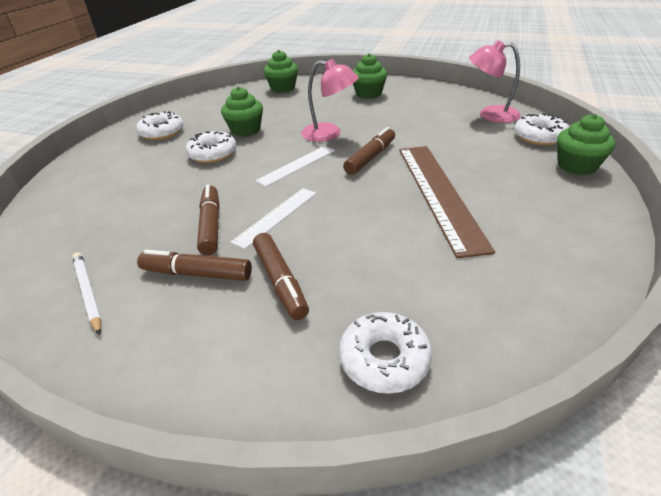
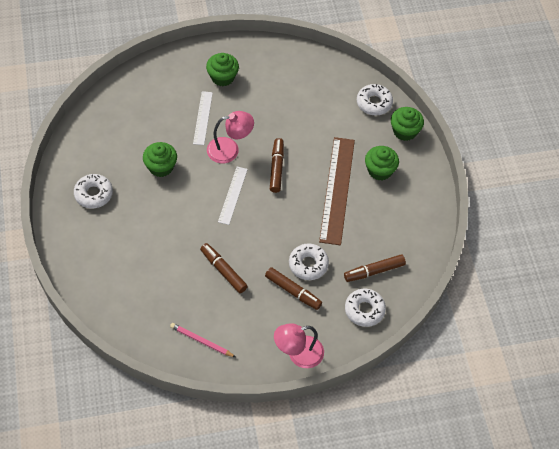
camera: 35 degrees left, 20 degrees up
(88, 292) = (201, 341): white pencil -> pink pencil
(197, 273) = (246, 305): brown marker -> brown marker (374, 271)
(213, 154) = (161, 205): white donut -> white donut (308, 264)
(276, 216) = (256, 248): white ruler -> white ruler (203, 118)
(283, 88) = (139, 91): green cupcake -> green cupcake (380, 170)
(439, 193) = (337, 190): brown ruler -> brown ruler turned 45 degrees clockwise
(490, 114) = (332, 82): pink lamp -> pink lamp (298, 354)

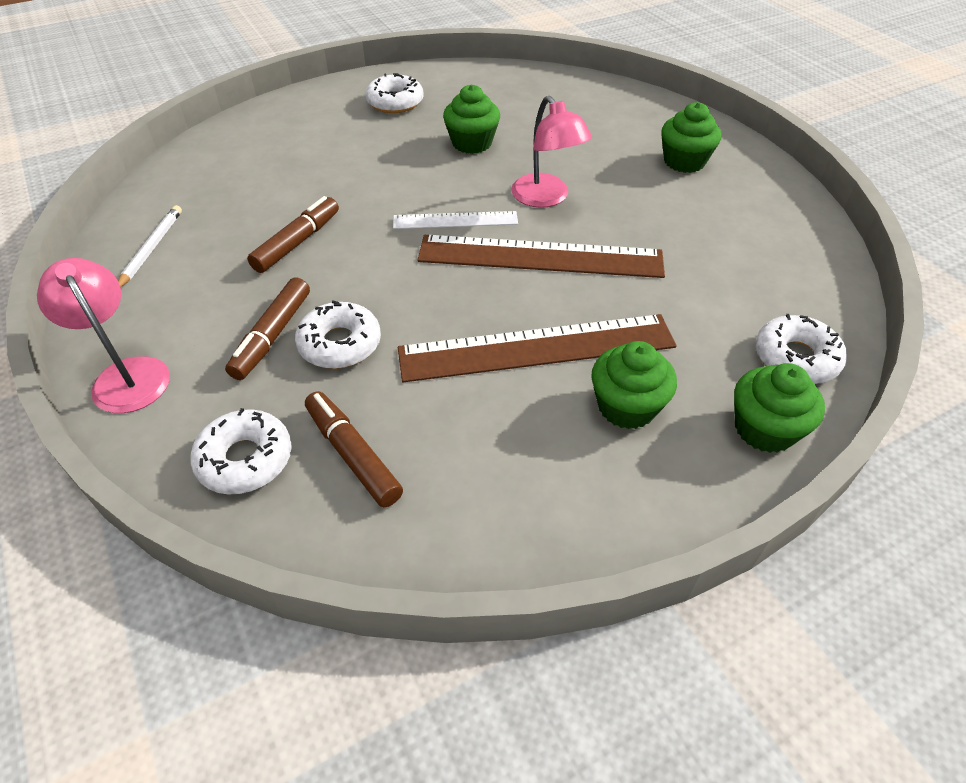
camera: 75 degrees right, 10 degrees down
(201, 341) = (151, 248): pink pencil -> white pencil
(203, 118) = (589, 160): white ruler -> none
(276, 168) = (540, 257): brown marker -> brown ruler

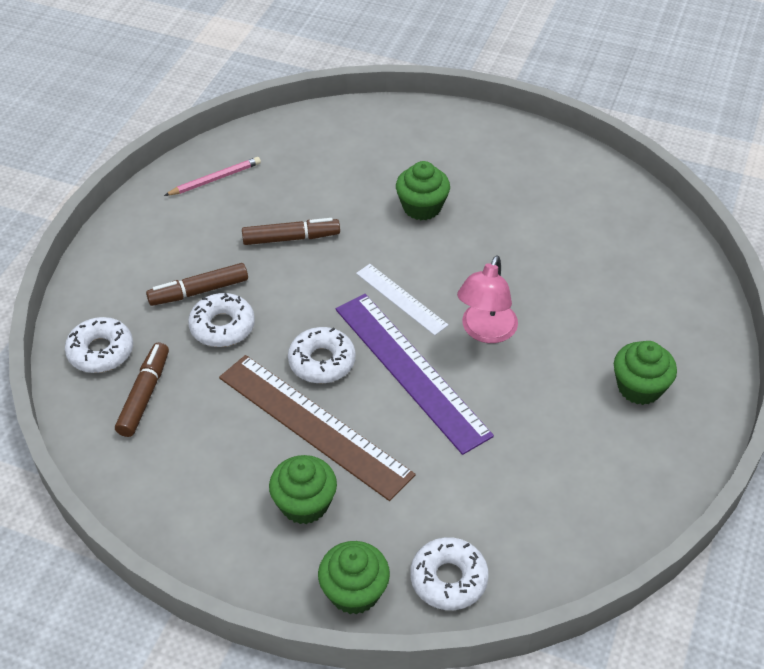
camera: 50 degrees right, 0 degrees up
(126, 374) = (111, 255): pink lamp -> none
(151, 248) = (215, 179): white pencil -> pink pencil
(395, 102) = (508, 167): white donut -> white donut (322, 361)
(472, 143) = (507, 245): green cupcake -> green cupcake (422, 207)
(540, 257) = (410, 370): brown ruler -> purple ruler

